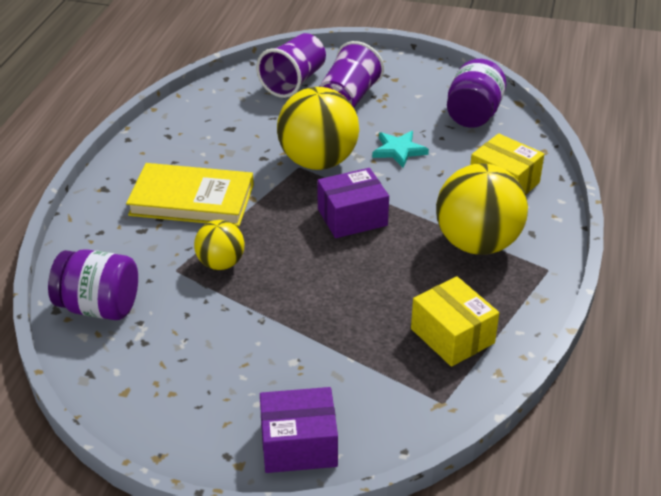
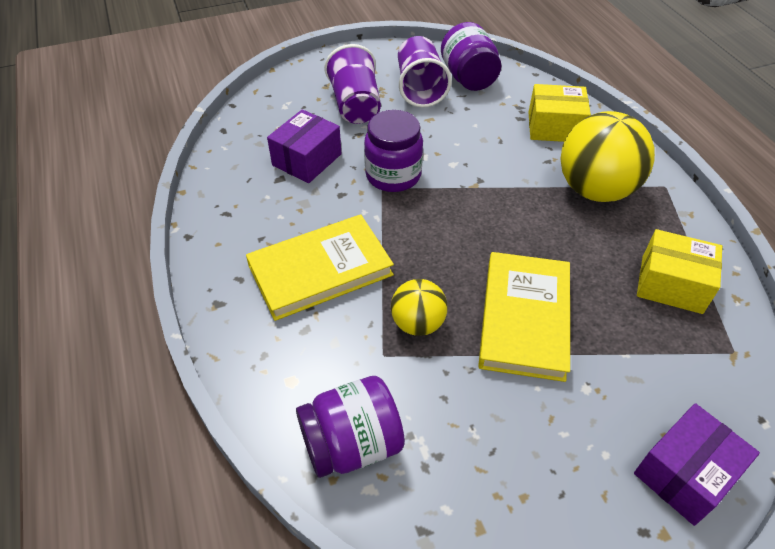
camera: 35 degrees left, 10 degrees up
(294, 82) = (291, 108): purple cup -> purple cup (420, 88)
(302, 298) = (524, 318): none -> yellow book
(318, 161) = (393, 175): yellow ball -> purple jar
(352, 217) = (478, 215): purple box -> purple box (307, 160)
(399, 150) = (447, 134): turquoise star -> none

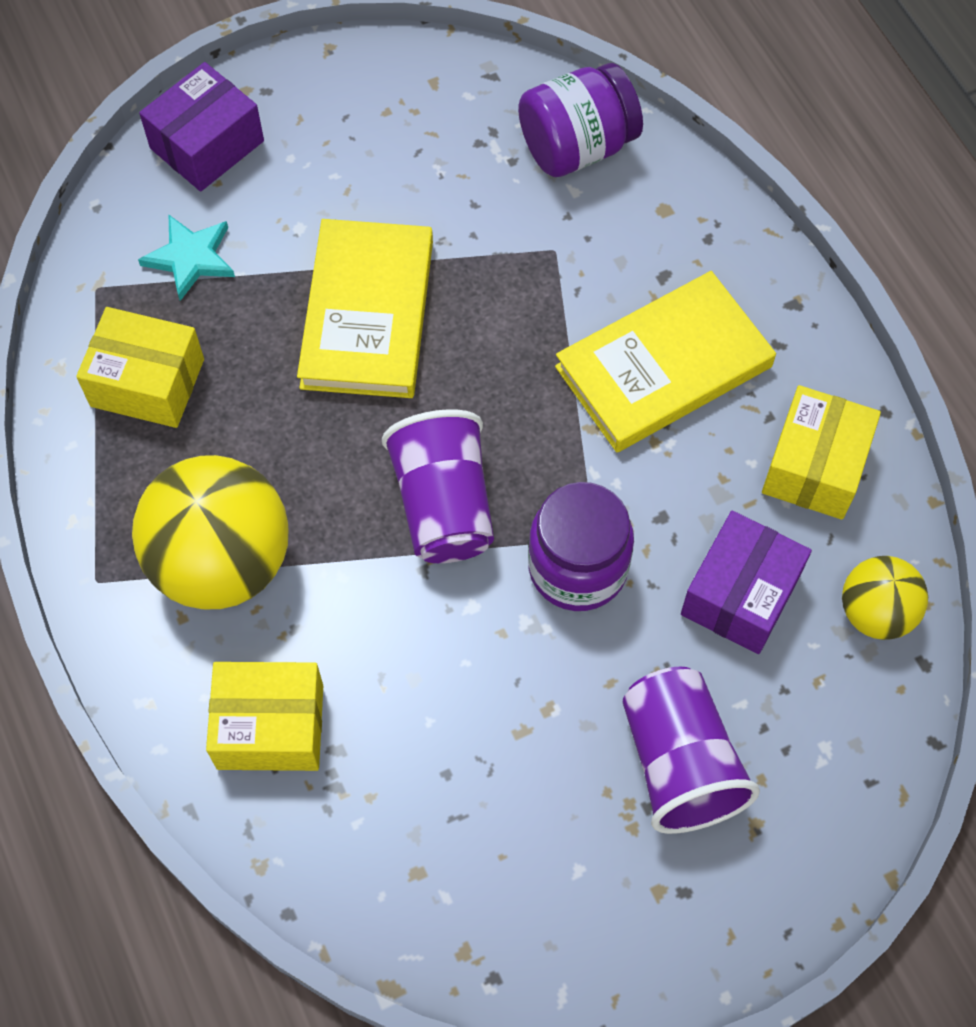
camera: 175 degrees right, 15 degrees up
(243, 211) = (814, 466): none -> yellow box
(418, 323) = (513, 295): yellow ball -> yellow ball (875, 612)
(420, 88) = (549, 834): purple cup -> purple cup (444, 505)
(468, 78) = (442, 883): purple jar -> none
(668, 369) = (191, 258): none -> turquoise star

